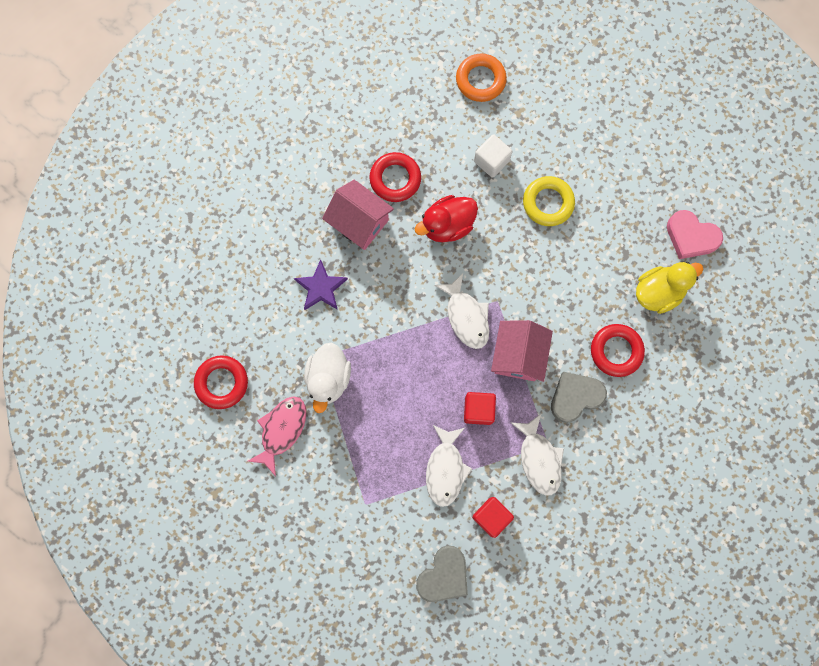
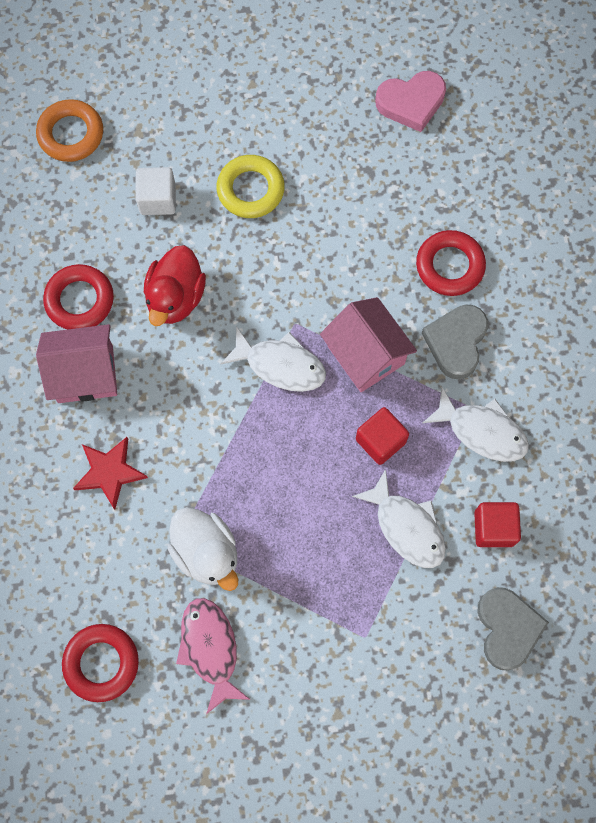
camera: 45 degrees left, 5 degrees down
(321, 288) = (110, 472): purple star -> red star
(658, 292) = (432, 178): yellow duck -> none

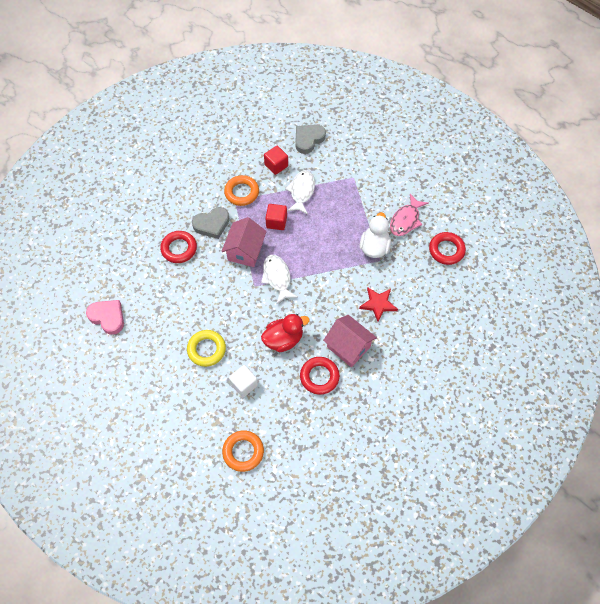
camera: 130 degrees left, 10 degrees down
(482, 431) = (242, 192): white fish -> orange ring

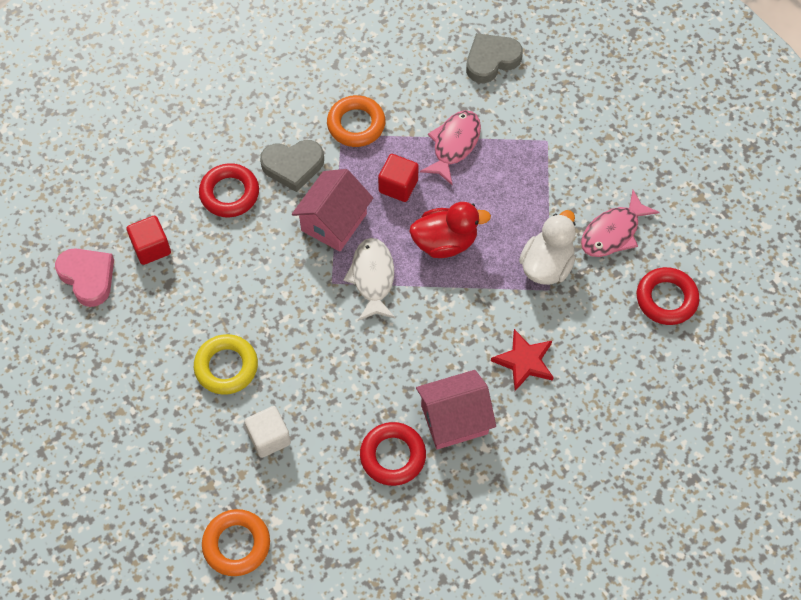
camera: 15 degrees right, 0 degrees up
(276, 165) = (425, 92): red cube -> red cube (151, 248)
(283, 339) = (353, 381): red duck -> red duck (445, 242)
(301, 191) = (454, 145): white fish -> pink fish
(348, 347) = (454, 419): pink house -> pink house turned 75 degrees counterclockwise

